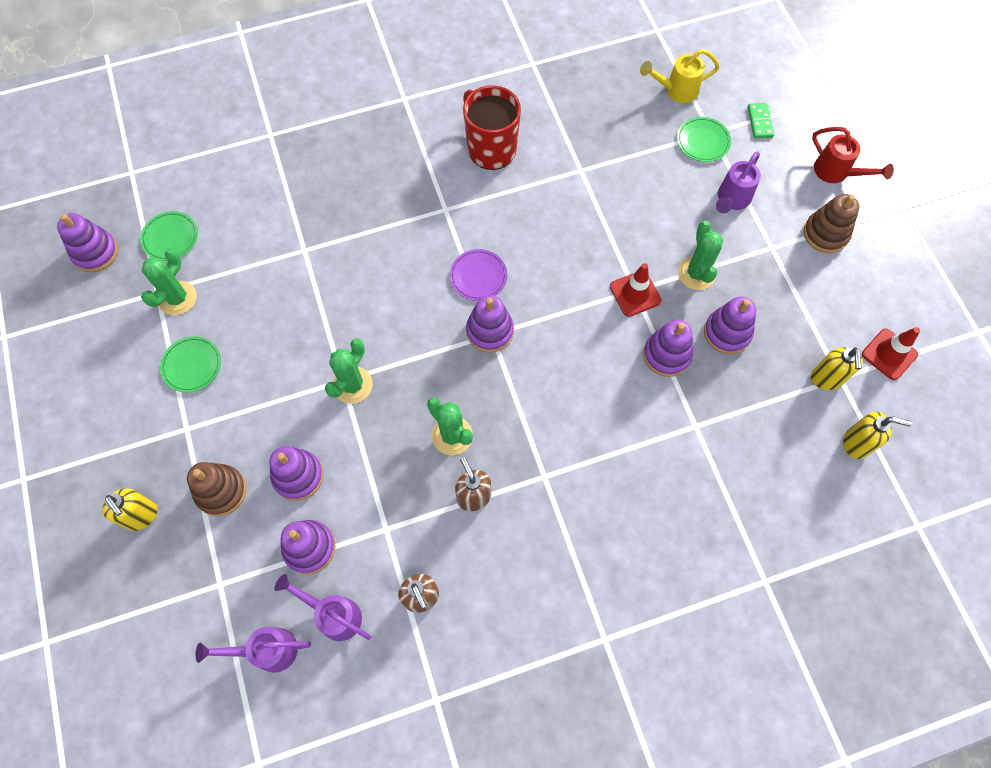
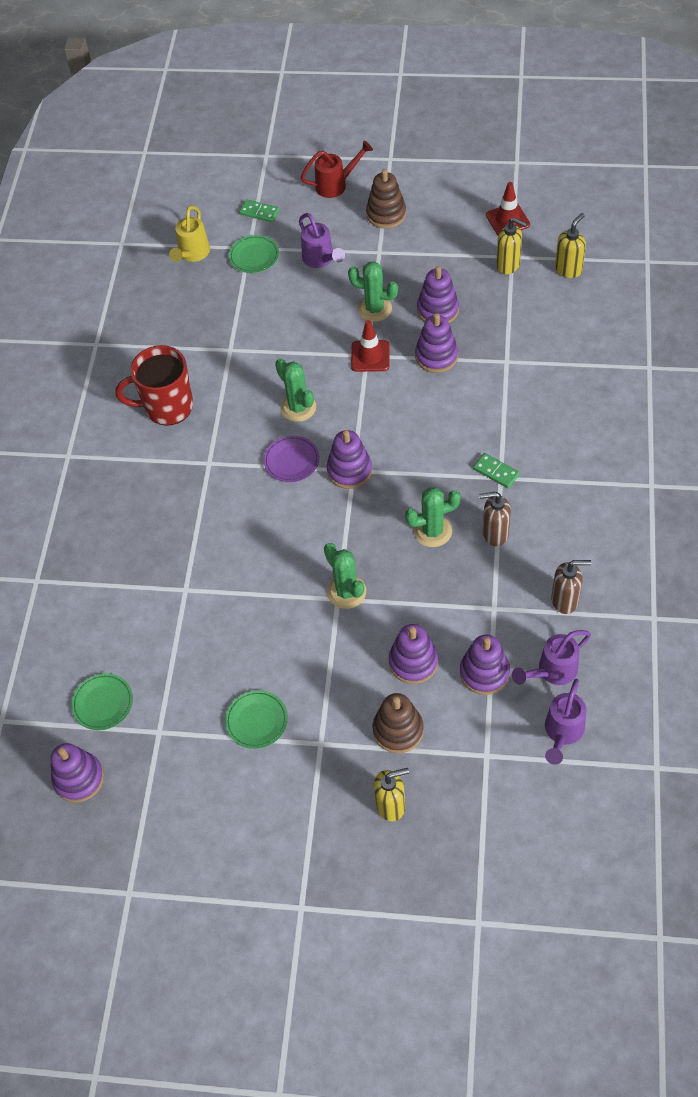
camera: 60 degrees left, 10 degrees down
(177, 298) = (176, 714): green cactus -> green cactus (298, 407)
(549, 469) = (496, 472): none -> green domino

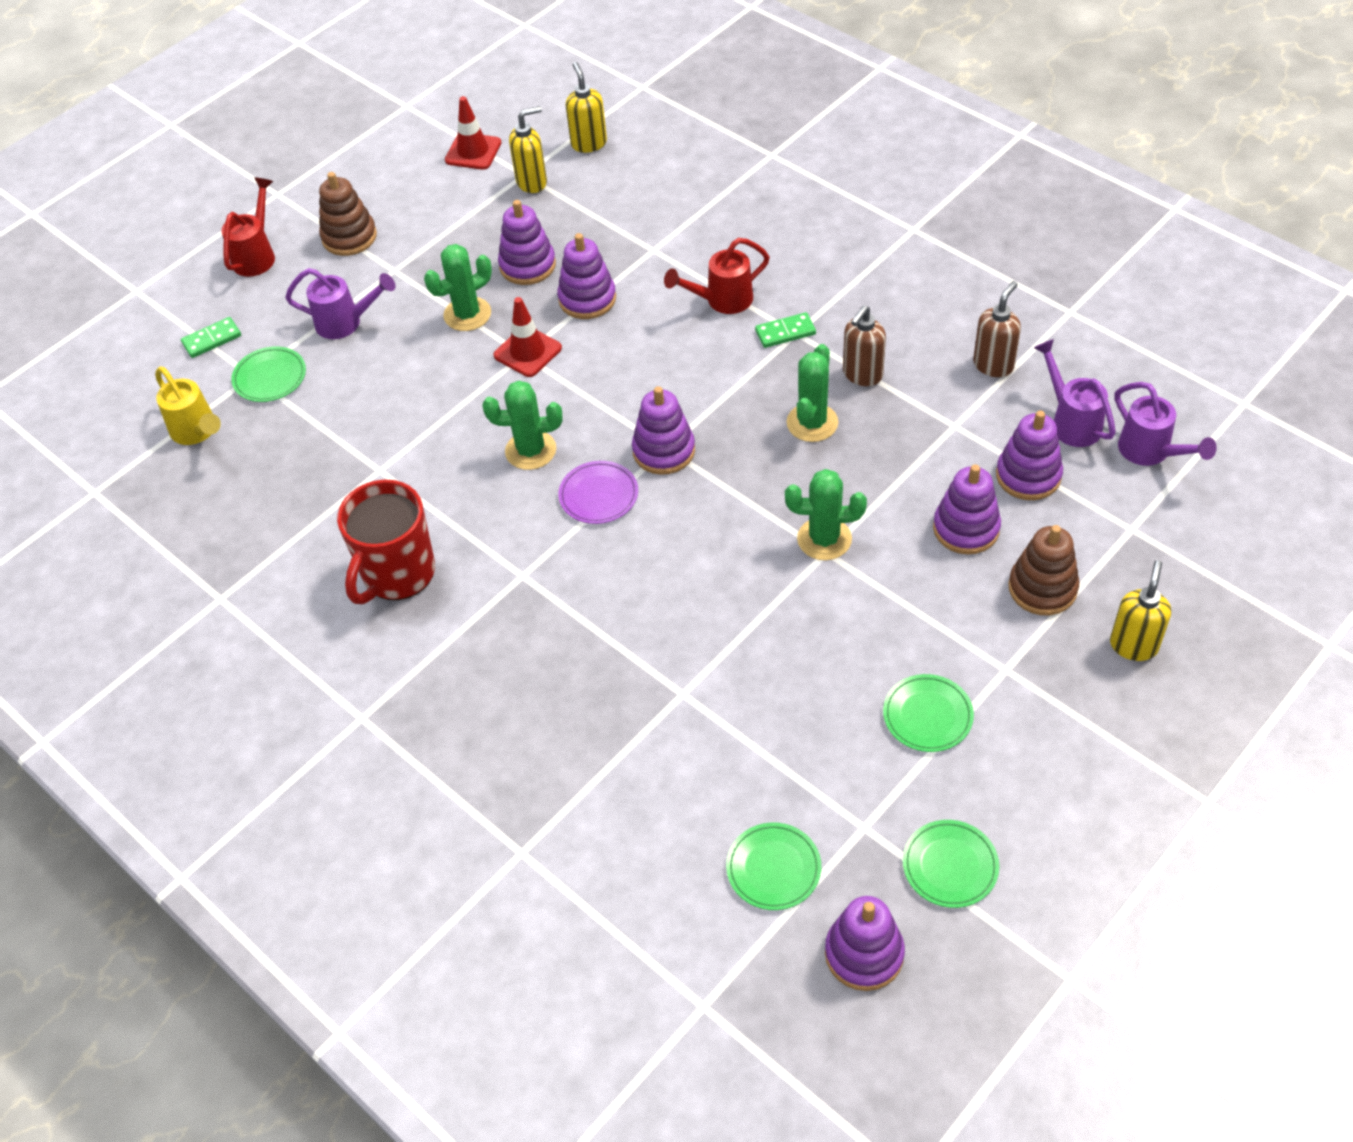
camera: 55 degrees left, 5 degrees down
(162, 790) = (950, 866): none -> green plate
(494, 423) = (721, 301): none -> red watering can
(552, 671) = (1071, 421): purple watering can -> purple watering can turned 150 degrees clockwise

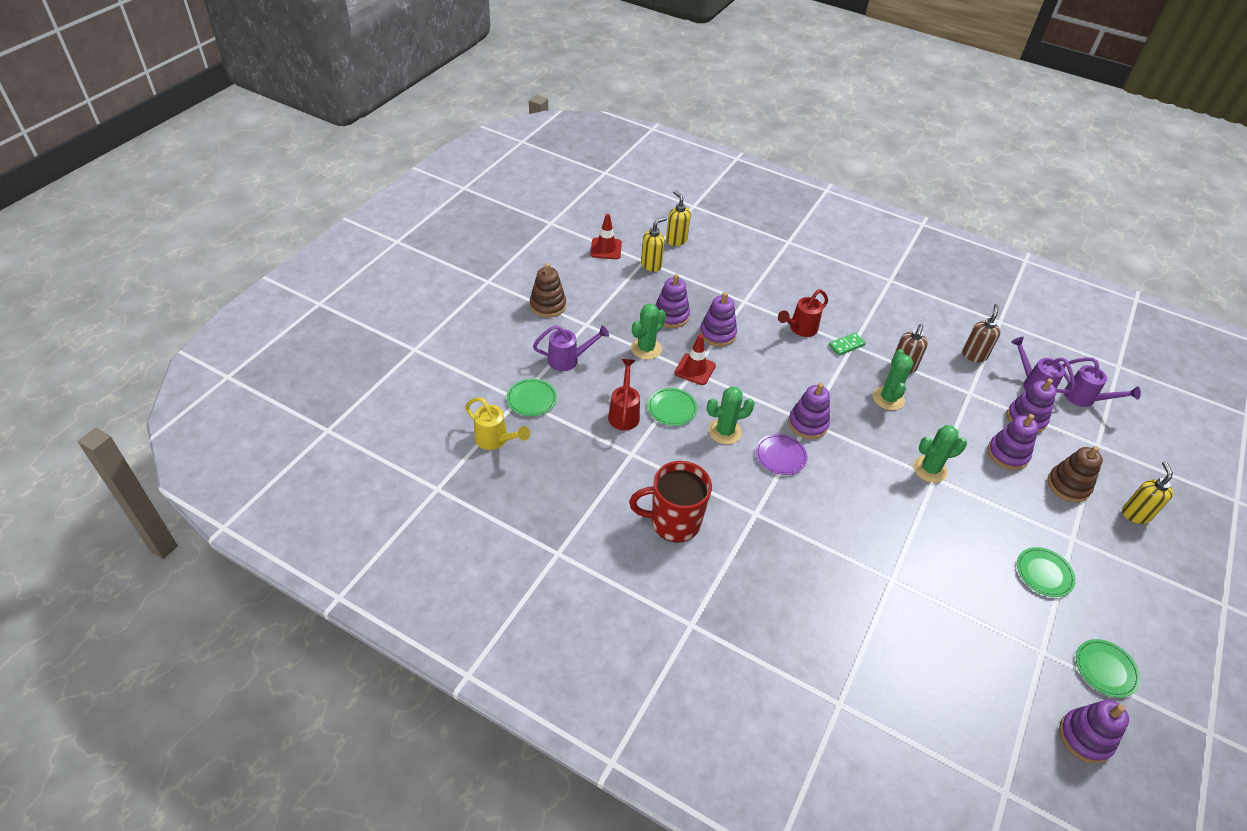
camera: 20 degrees left, 5 degrees down
(212, 339) = (481, 378): green domino -> none
(257, 255) = (490, 320): red watering can -> red watering can (624, 413)
(397, 574) = (673, 522): red mug -> red mug turned 75 degrees clockwise
(773, 868) = (1003, 688): green plate -> green plate (672, 408)

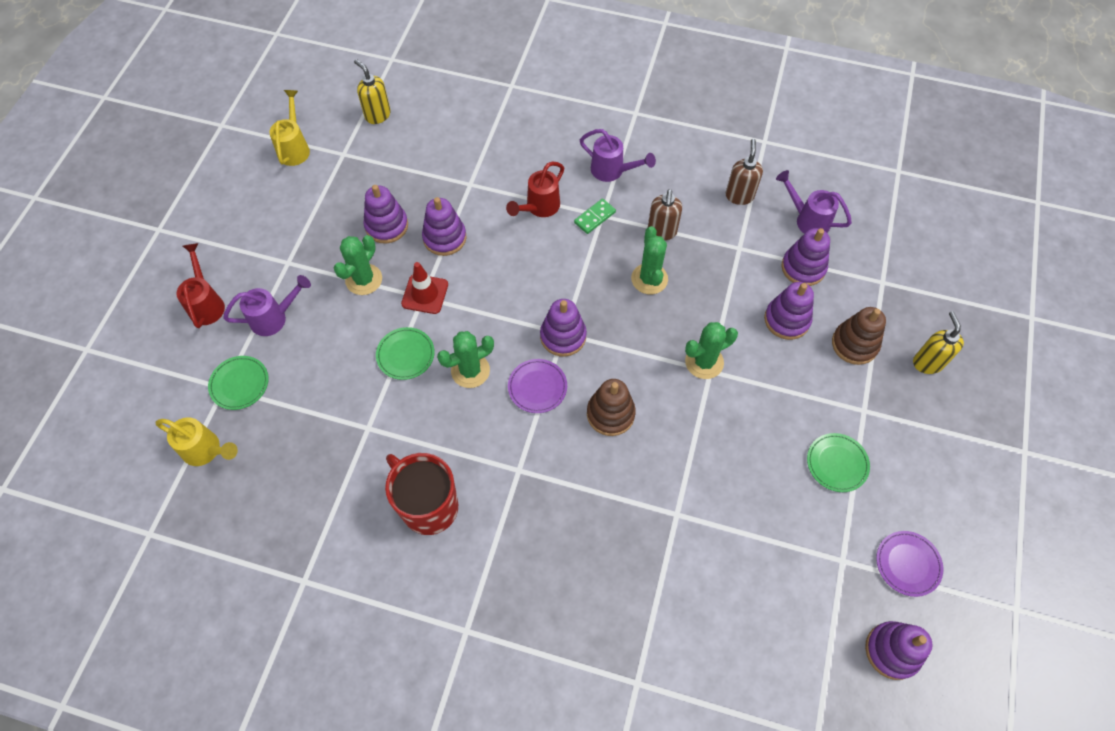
camera: 10 degrees left, 15 degrees up
(548, 305) = (237, 247): brown stacking toy -> brown stacking toy (610, 414)
(606, 249) = (294, 147): red traffic cone -> yellow watering can
(624, 413) = (351, 375): red watering can -> red watering can (206, 303)
(651, 265) = (353, 158): yellow soap dispenser -> none
(673, 522) = (428, 506): red mug -> red mug turned 60 degrees clockwise
(1085, 399) = (865, 224): purple watering can -> purple watering can (612, 171)
(1105, 669) = (908, 564): green plate -> purple plate

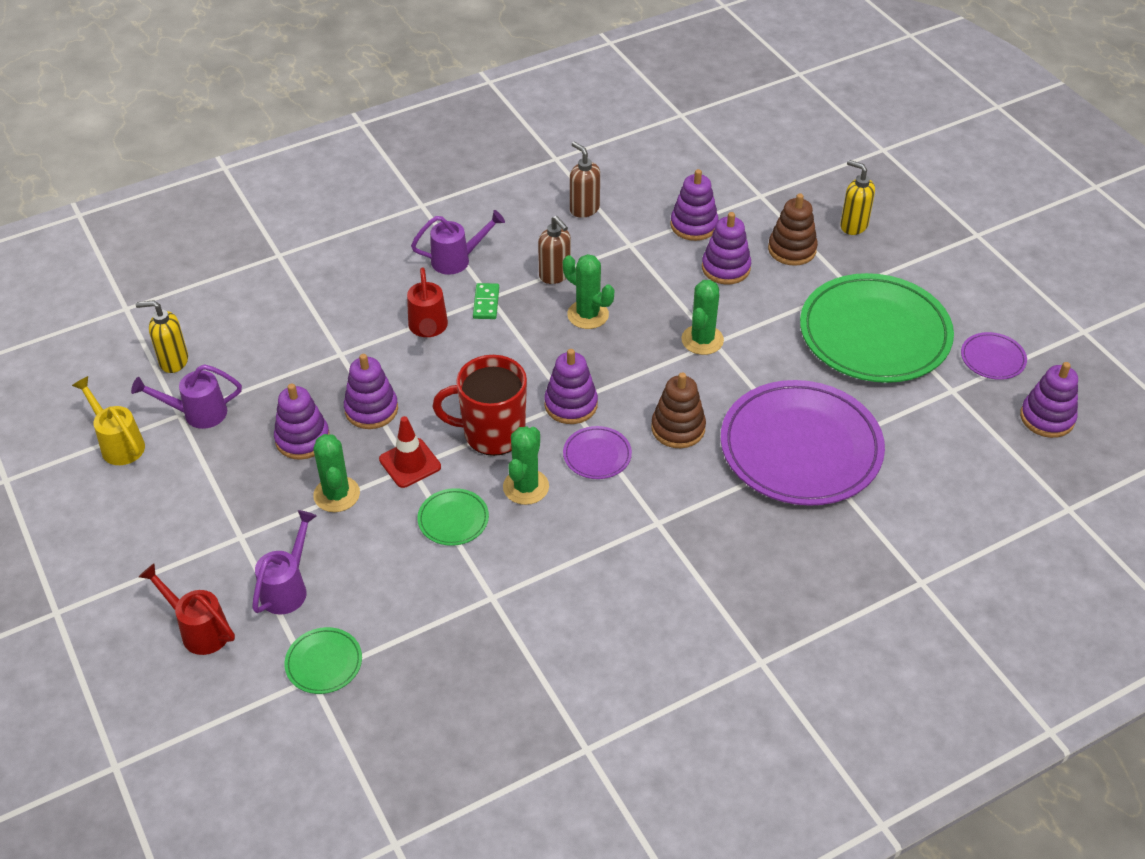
camera: 45 degrees left, 15 degrees down
(207, 451) = (363, 737): yellow watering can -> none
(428, 506) = (619, 607): red mug -> red mug (492, 433)
(675, 503) = (800, 448): none -> purple plate
(807, 219) = (656, 191): purple watering can -> purple watering can (197, 414)
(837, 463) = (874, 334): green plate -> green plate, size x2.37

